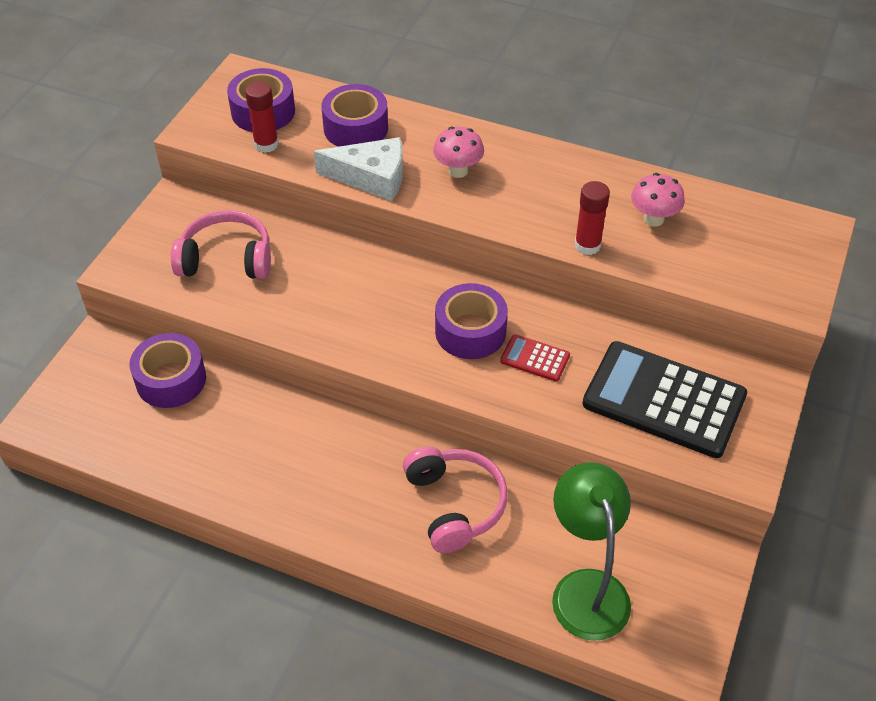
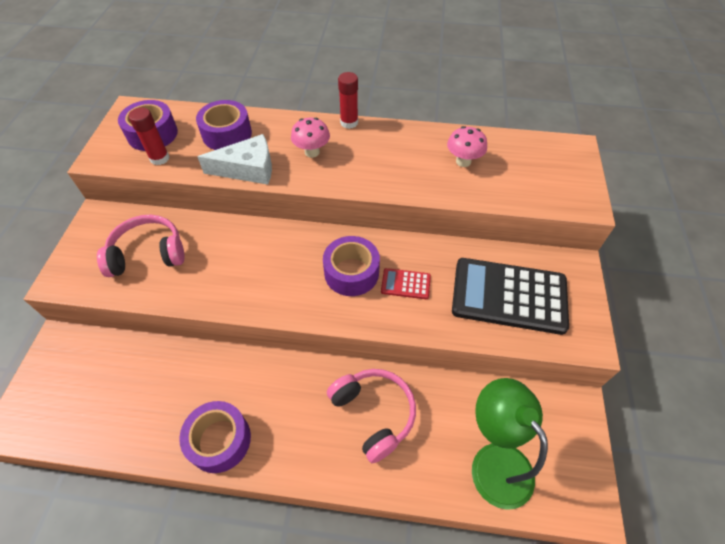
camera: 15 degrees left, 5 degrees up
(171, 380) = (124, 360): purple tape -> purple tape (219, 440)
(587, 245) = (424, 190): red glue stick -> red glue stick (349, 122)

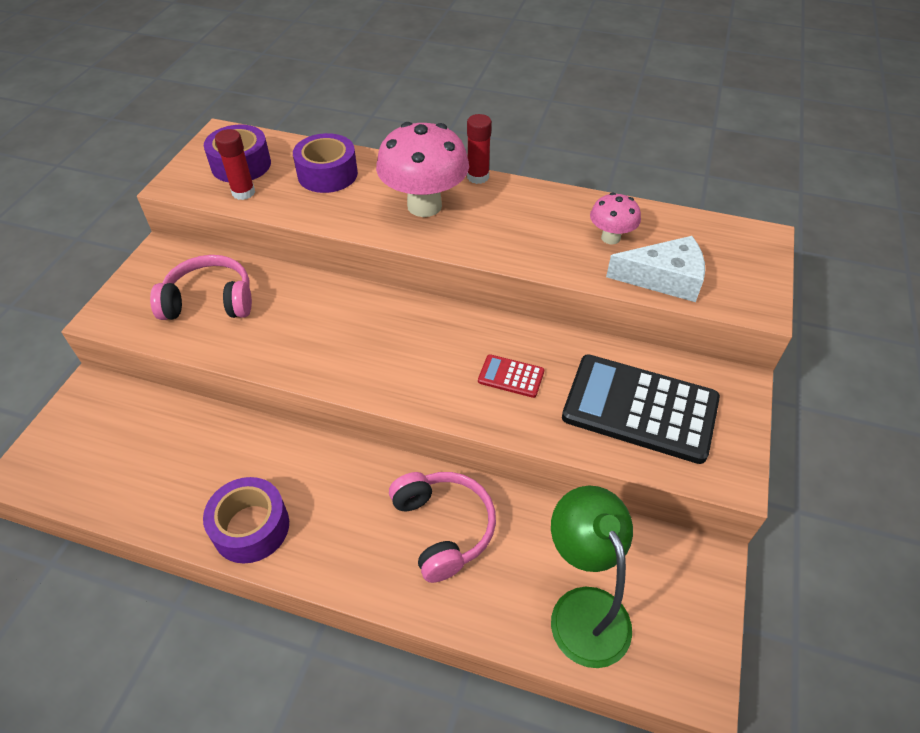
camera: 10 degrees right, 5 degrees down
(248, 169) = (343, 216): white cheese -> white cheese (664, 278)
(312, 152) = (424, 206): pink mushroom -> pink mushroom, size x1.88
(351, 272) = (446, 354): purple tape -> none

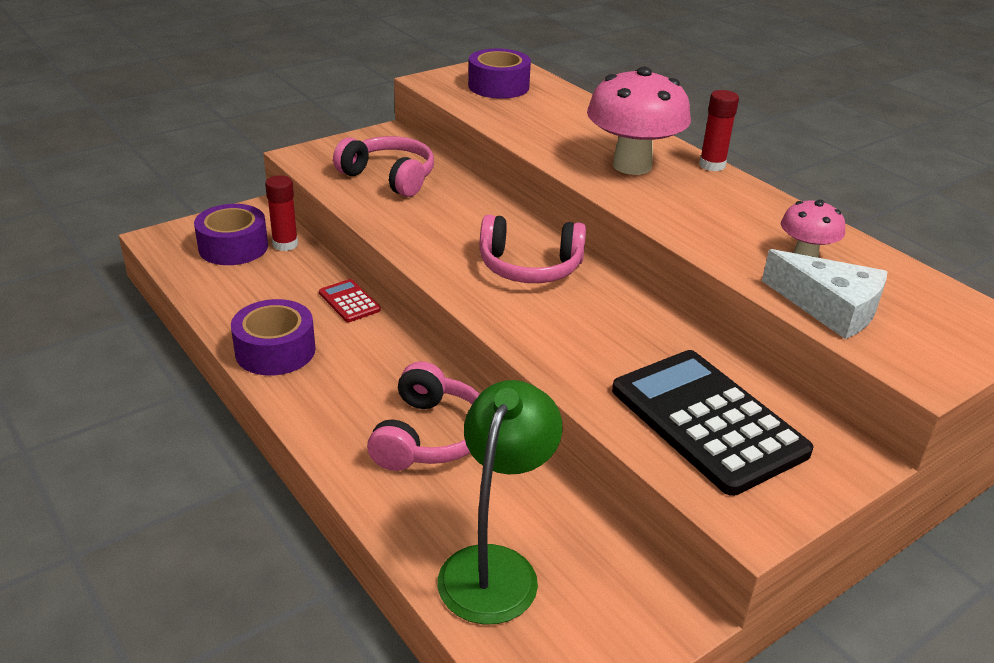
camera: 35 degrees right, 15 degrees down
(243, 192) = (479, 103): red glue stick -> red glue stick (285, 244)
(327, 174) = (566, 116): purple tape -> purple tape (233, 247)
(407, 336) = (530, 267): none -> pink headphones
(511, 376) = (597, 336): red calculator -> red calculator (349, 301)

